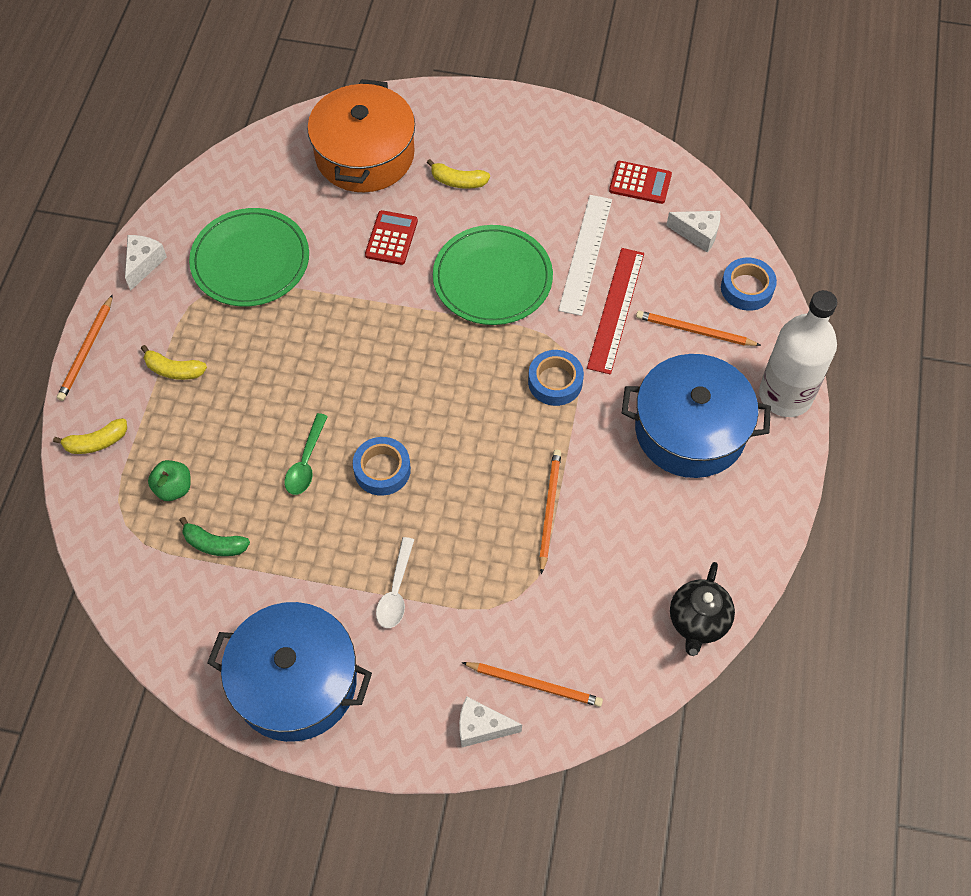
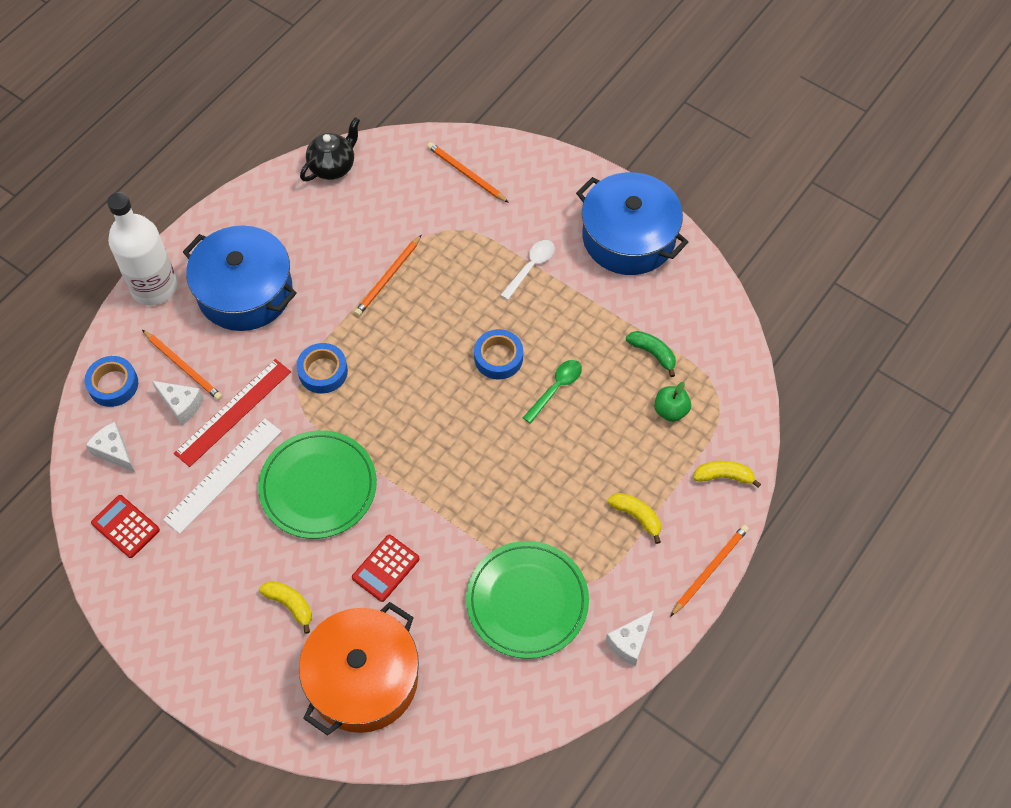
camera: 155 degrees left, 0 degrees up
(481, 727) = (515, 164): white cheese -> white cheese (181, 405)

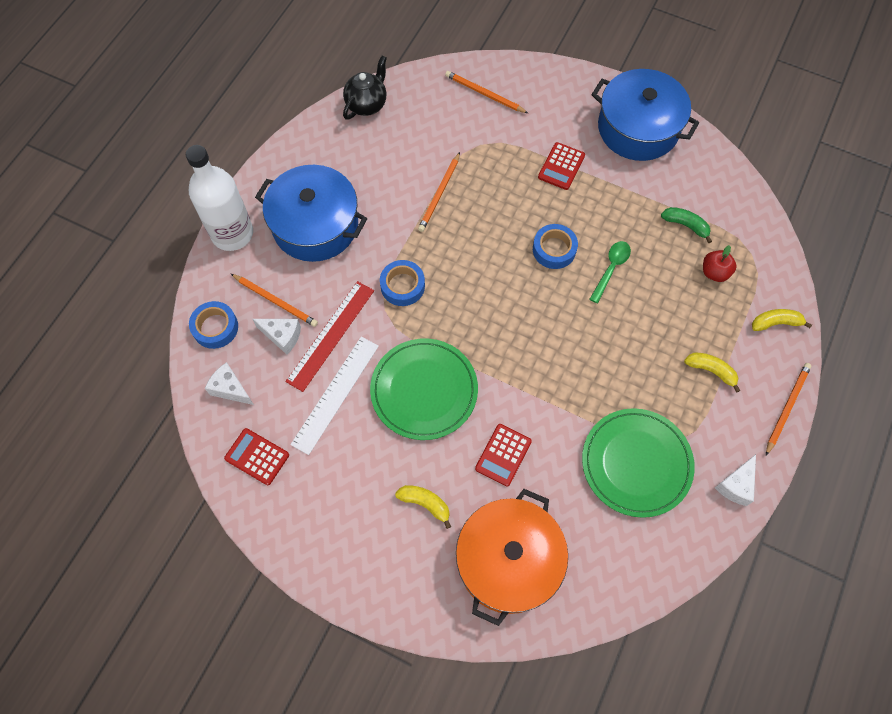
camera: 10 degrees left, 5 degrees up
(530, 267) = (561, 166): white spoon -> red calculator
(670, 410) = (714, 272): green apple -> red apple

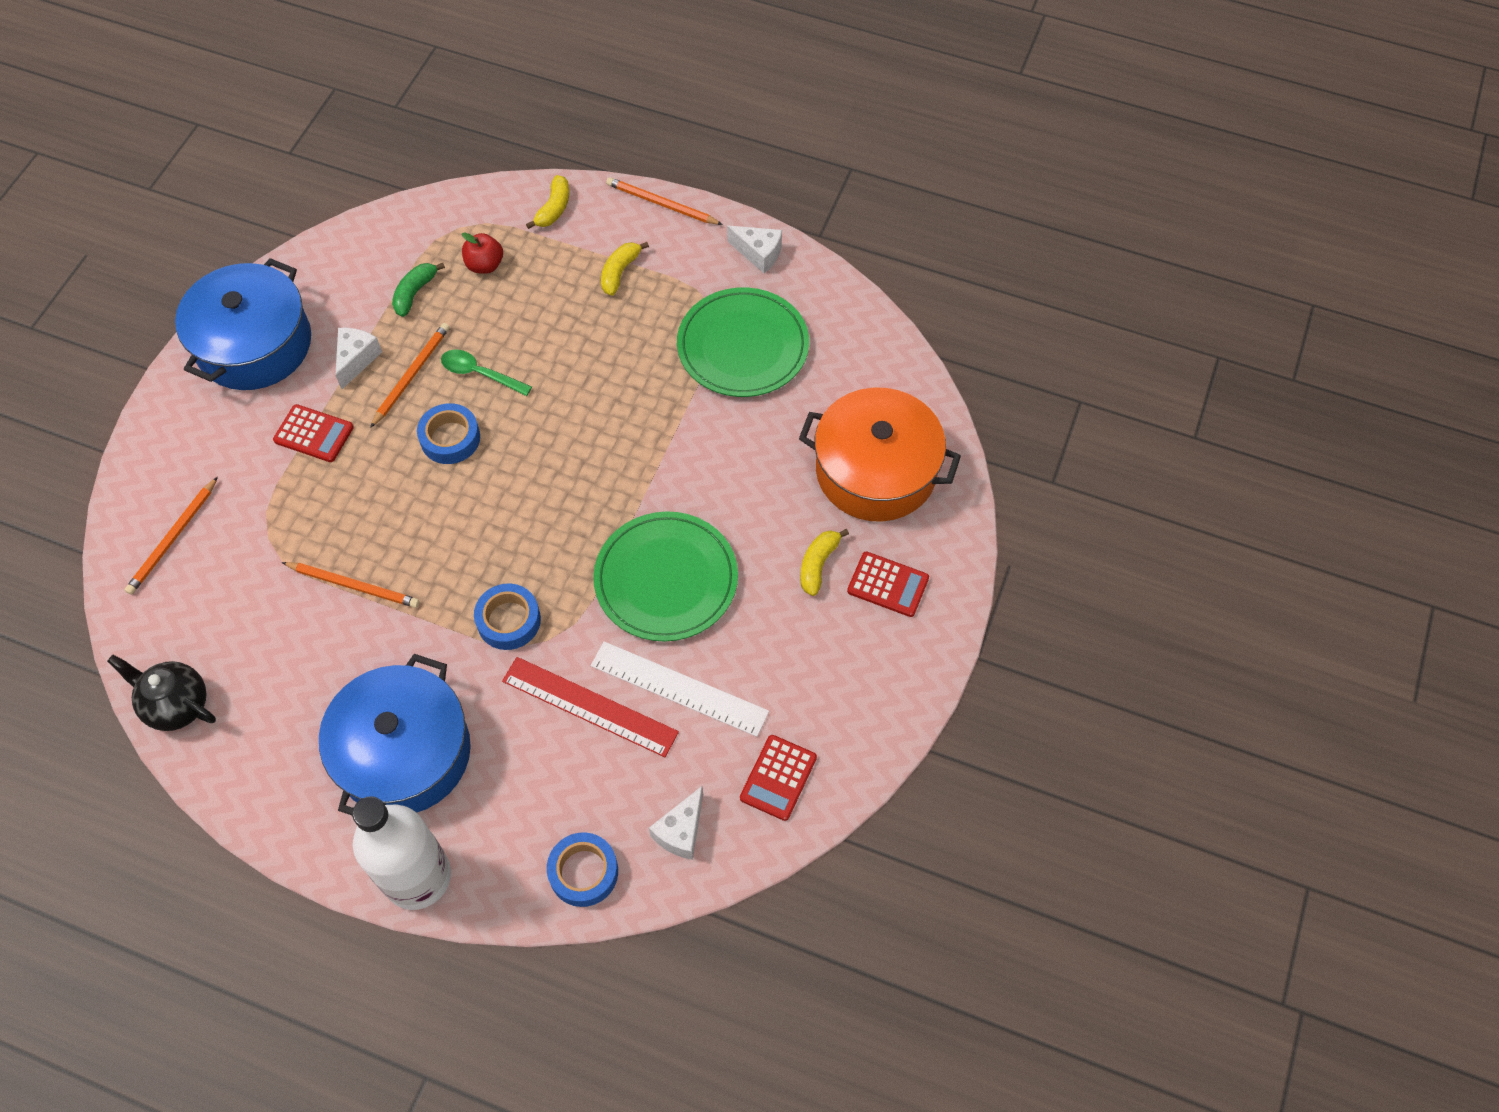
camera: 95 degrees left, 5 degrees down
(275, 301) = (537, 791): orange pencil -> orange pencil (411, 375)
(282, 336) = (594, 772): white cheese -> white cheese (356, 360)
(503, 455) = (746, 483): red calculator -> red calculator (888, 585)
(775, 323) = (554, 208): yellow banana -> yellow banana turned 150 degrees counterclockwise

